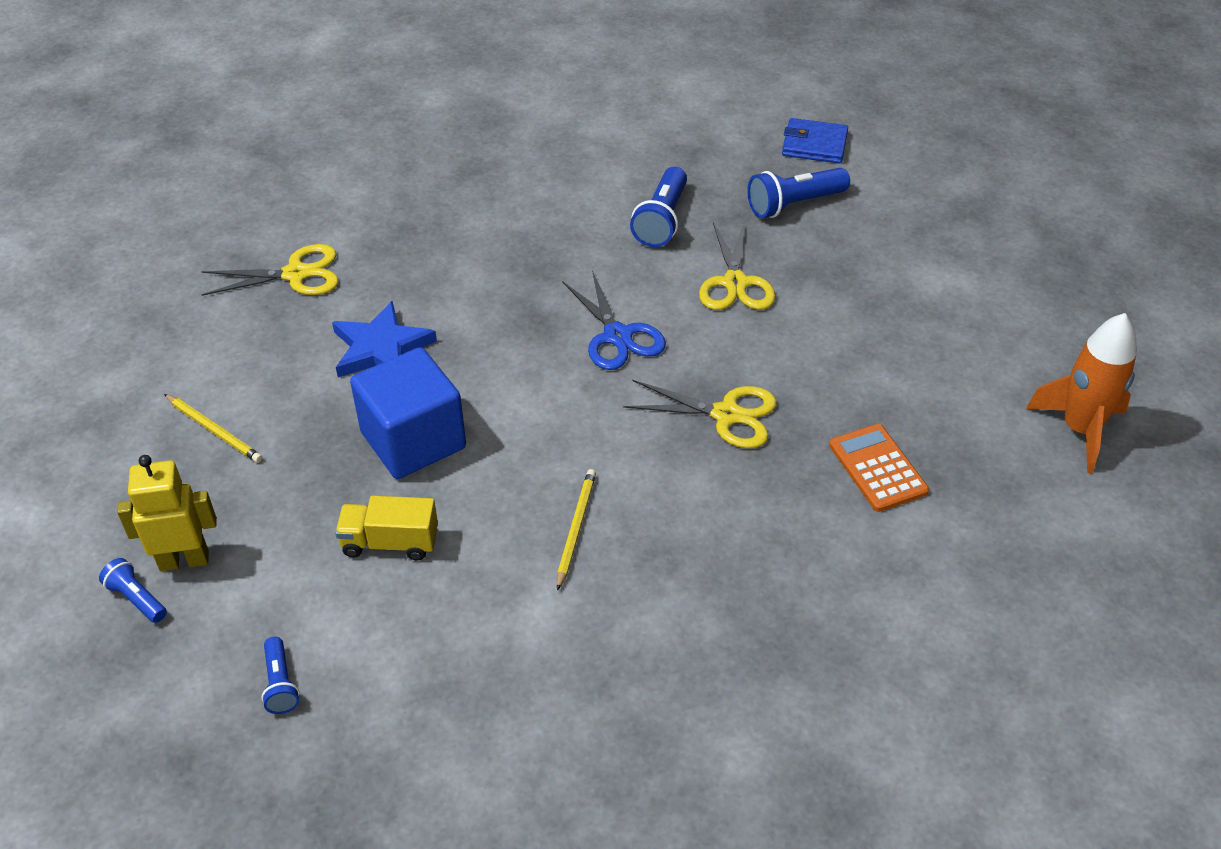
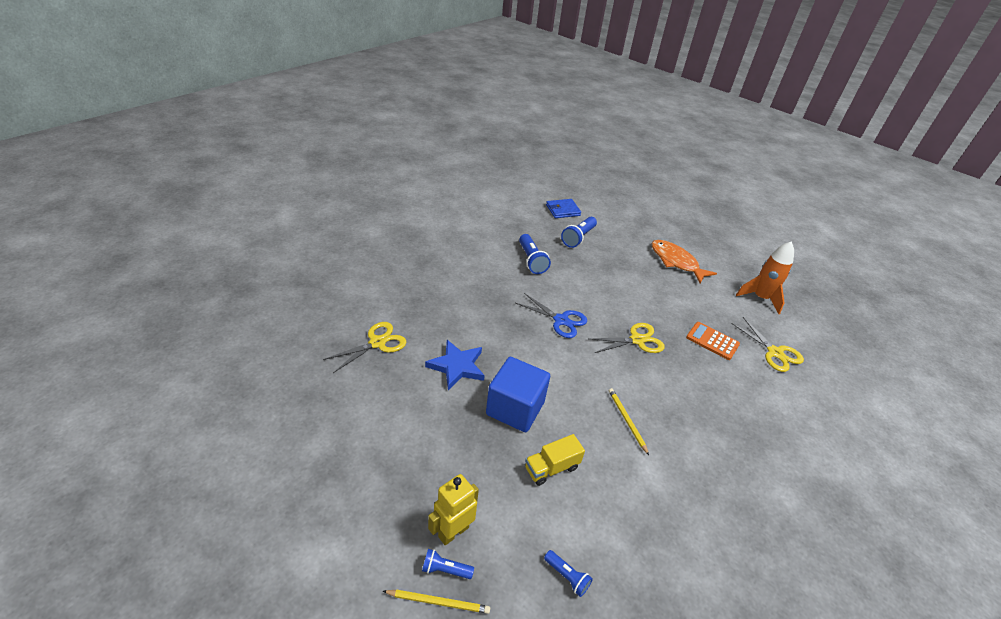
camera: 35 degrees left, 5 degrees down
(214, 430) = (405, 447): yellow pencil -> yellow pencil (438, 602)
(735, 283) = (587, 279): yellow scissors -> yellow scissors (775, 352)
(959, 305) = (676, 262): none -> orange fish

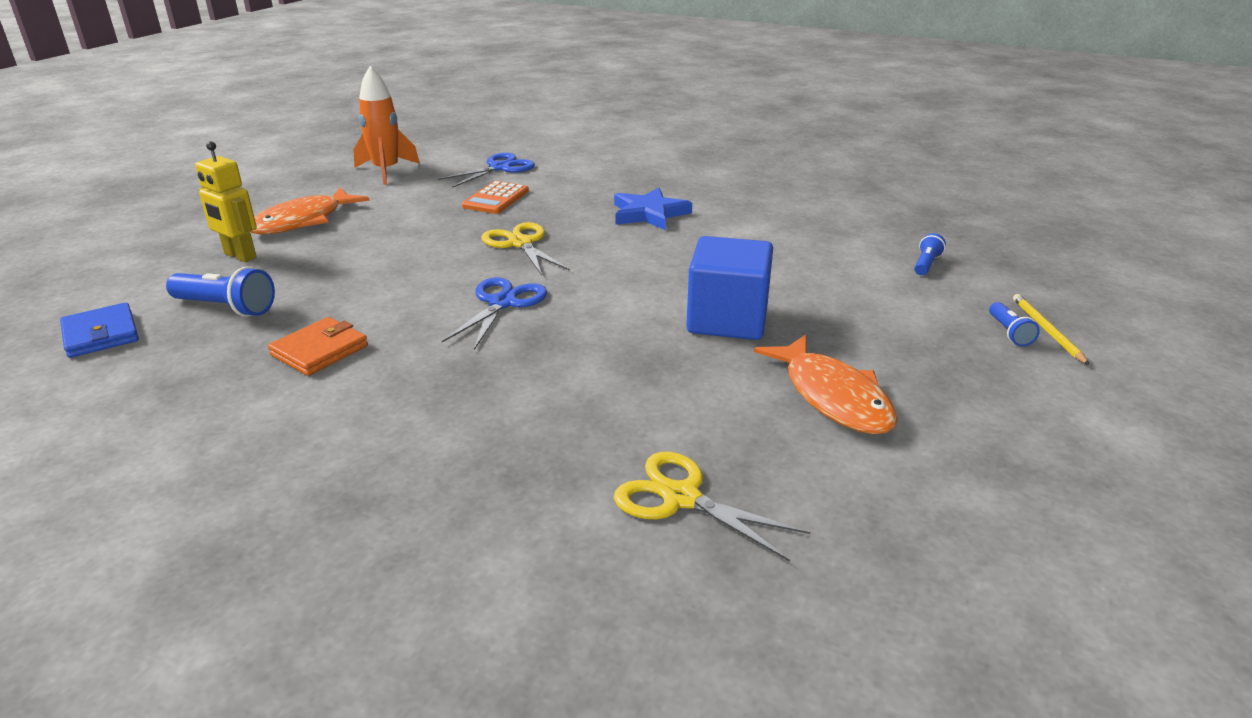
camera: 100 degrees left, 10 degrees down
(419, 425) = (833, 397): none -> orange fish
(453, 531) = (960, 336): yellow robot -> yellow robot (240, 256)
(457, 366) = (679, 385): blue star -> blue star (649, 213)
(531, 260) = (320, 350): blue flashlight -> orange wallet
(551, 468) = (802, 284): yellow truck -> none
(626, 420) = (683, 244): yellow pencil -> none
(775, 352) = (500, 168): yellow scissors -> blue scissors

